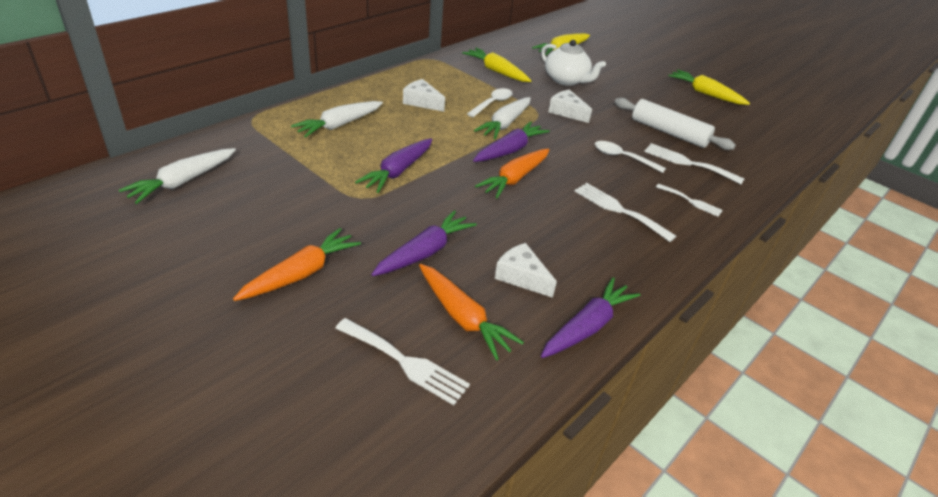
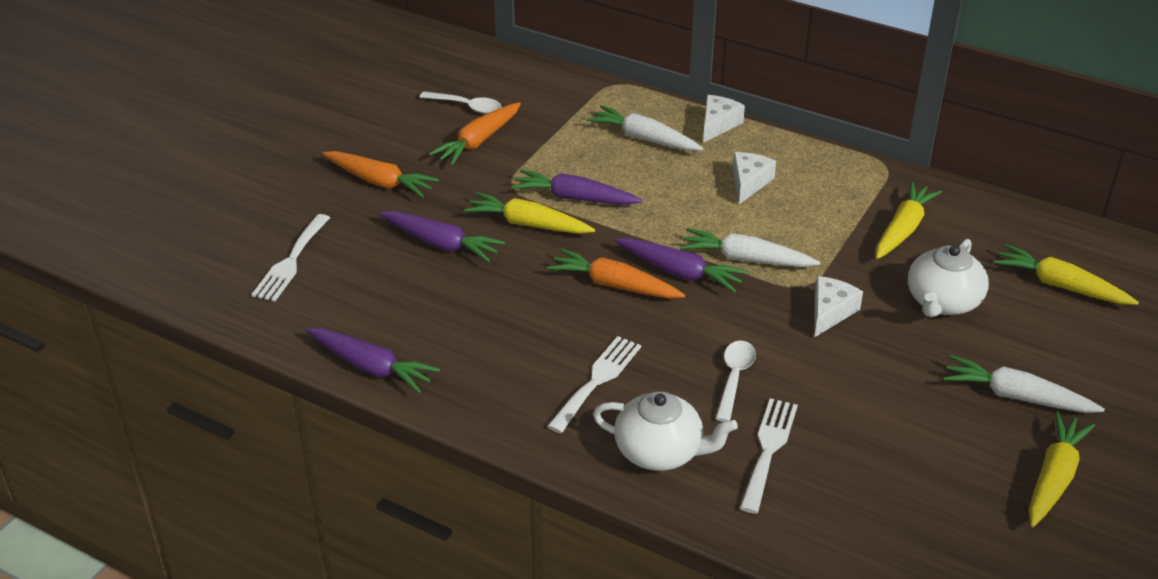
camera: 80 degrees right, 0 degrees up
(183, 182) = (479, 84): white carrot -> white carrot (1016, 396)
(420, 200) = (528, 224): none -> yellow carrot
(463, 318) = (356, 284): orange carrot -> orange carrot (478, 141)
(492, 103) = (796, 240): white spoon -> white spoon (467, 107)
(521, 277) = (430, 313): white cheese -> white cheese (718, 124)
(669, 132) = (853, 427): white rolling pin -> none
(691, 201) = (660, 451): white fork -> white teapot

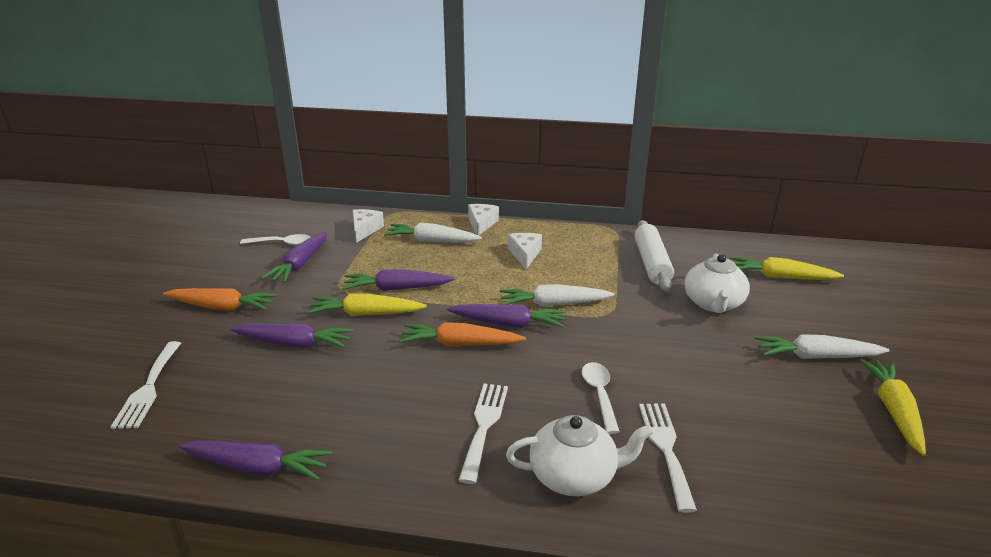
camera: 20 degrees left, 10 degrees down
(478, 141) = (300, 264): orange carrot -> purple carrot
(830, 312) = (640, 328): white cheese -> white cheese (365, 230)
(903, 229) = (651, 263): yellow carrot -> white rolling pin

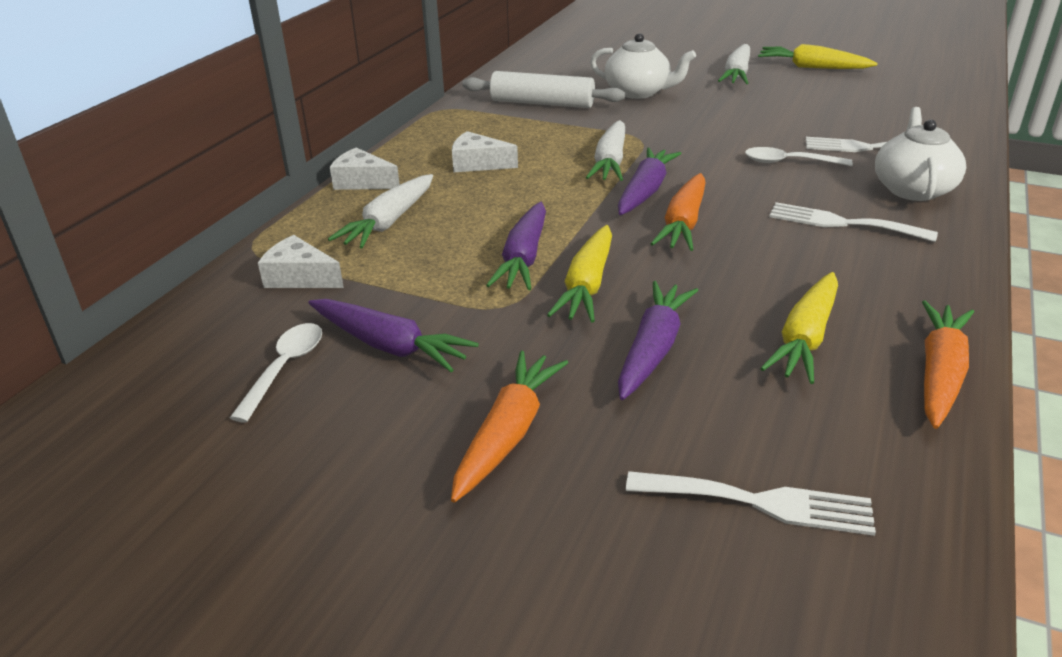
camera: 75 degrees left, 5 degrees up
(257, 468) = (939, 373): purple carrot -> orange carrot
(780, 277) = (600, 60): yellow carrot -> yellow carrot (805, 338)

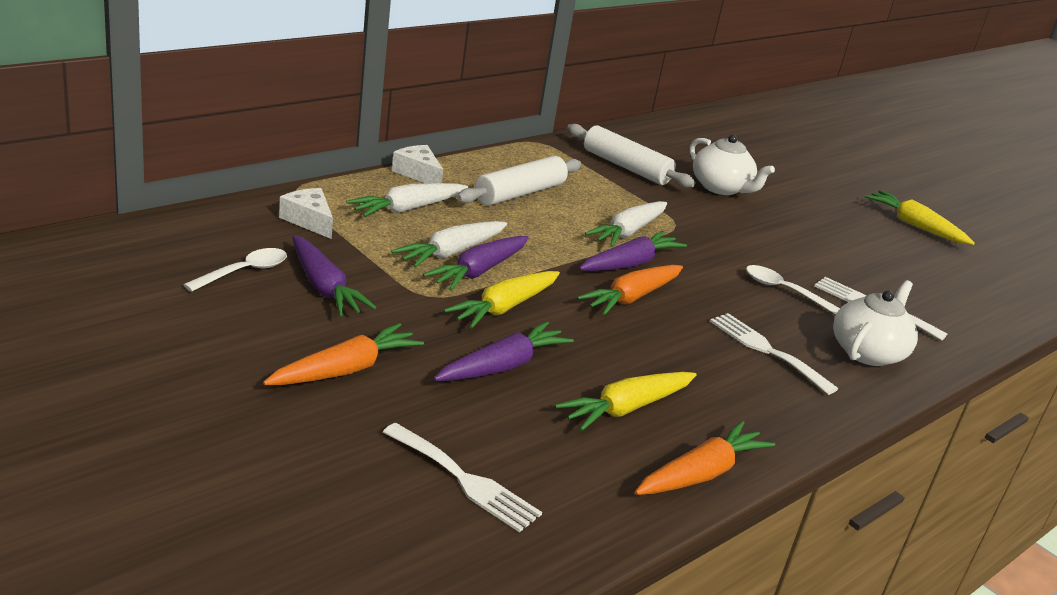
camera: 20 degrees right, 5 degrees down
(478, 164) = (520, 193): white cheese -> white rolling pin
(737, 74) = (832, 205): white carrot -> white carrot (451, 252)

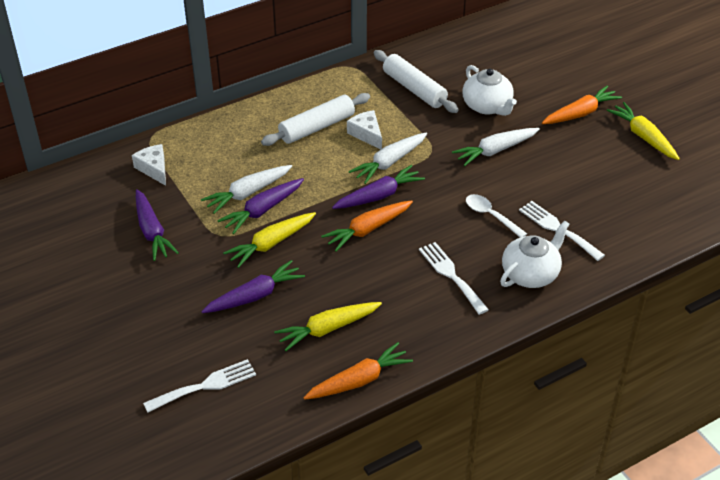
camera: 15 degrees right, 15 degrees up
(244, 272) = (102, 220): white spoon -> none
(345, 370) = (151, 302): orange carrot -> orange carrot (580, 113)
(408, 209) = (227, 151): white carrot -> white carrot (495, 151)
(418, 173) = (244, 112): white cheese -> white cheese (366, 134)
(465, 480) = (205, 385): white fork -> white fork turned 75 degrees counterclockwise

